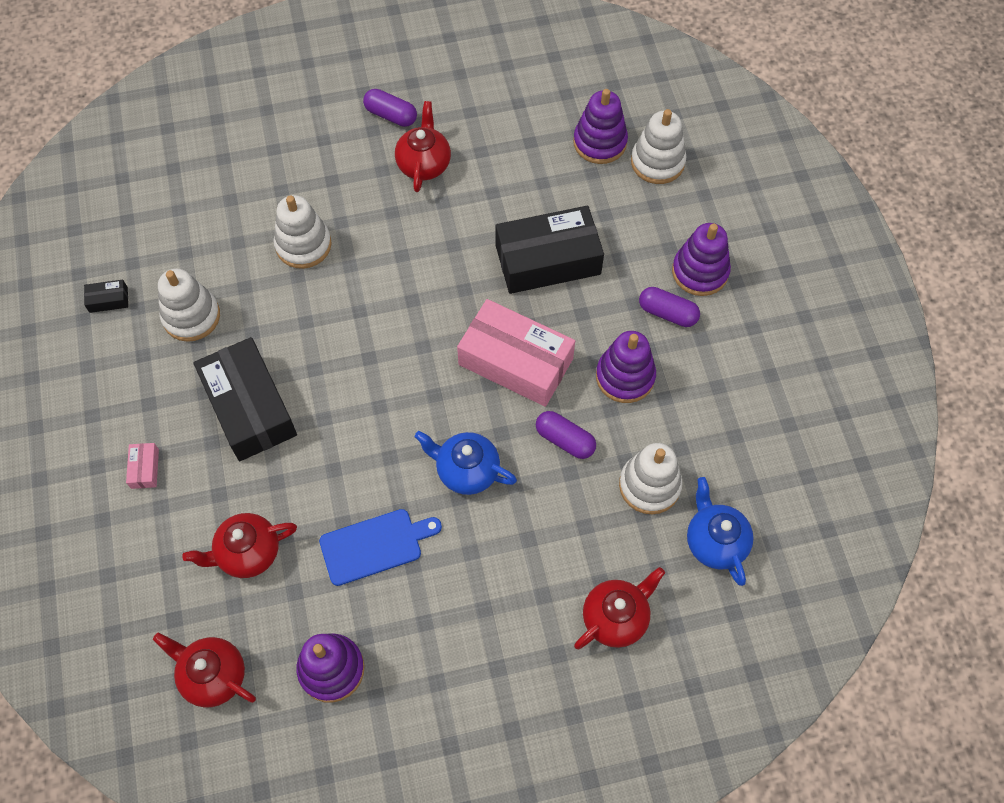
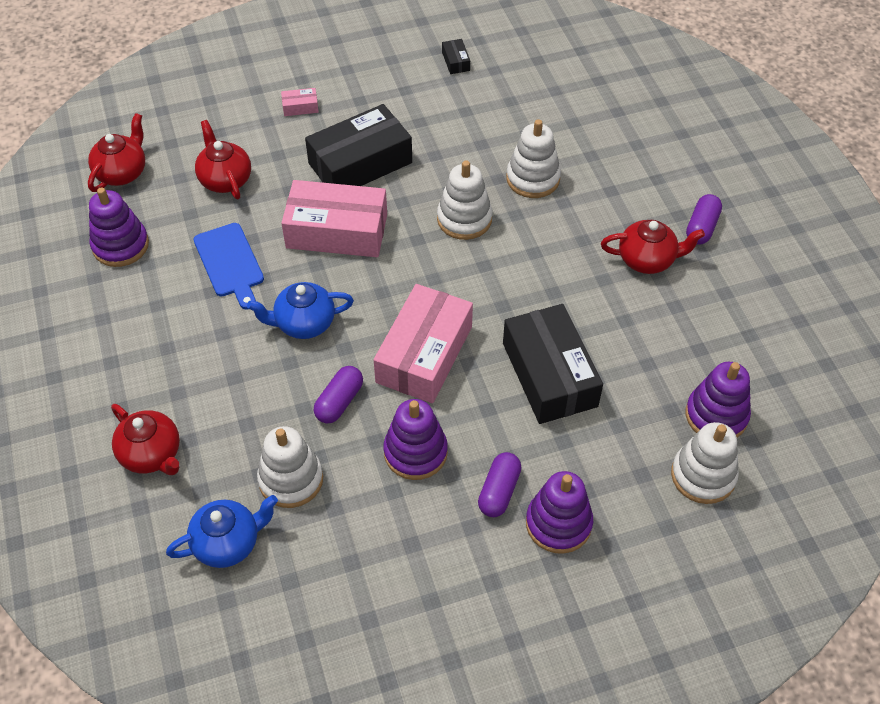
camera: 85 degrees right, 10 degrees down
(191, 316) = (446, 114): white stacking toy -> white stacking toy (464, 219)
(345, 435) = (337, 231): none -> pink box
(466, 470) = (304, 323): blue teapot -> blue teapot turned 120 degrees counterclockwise

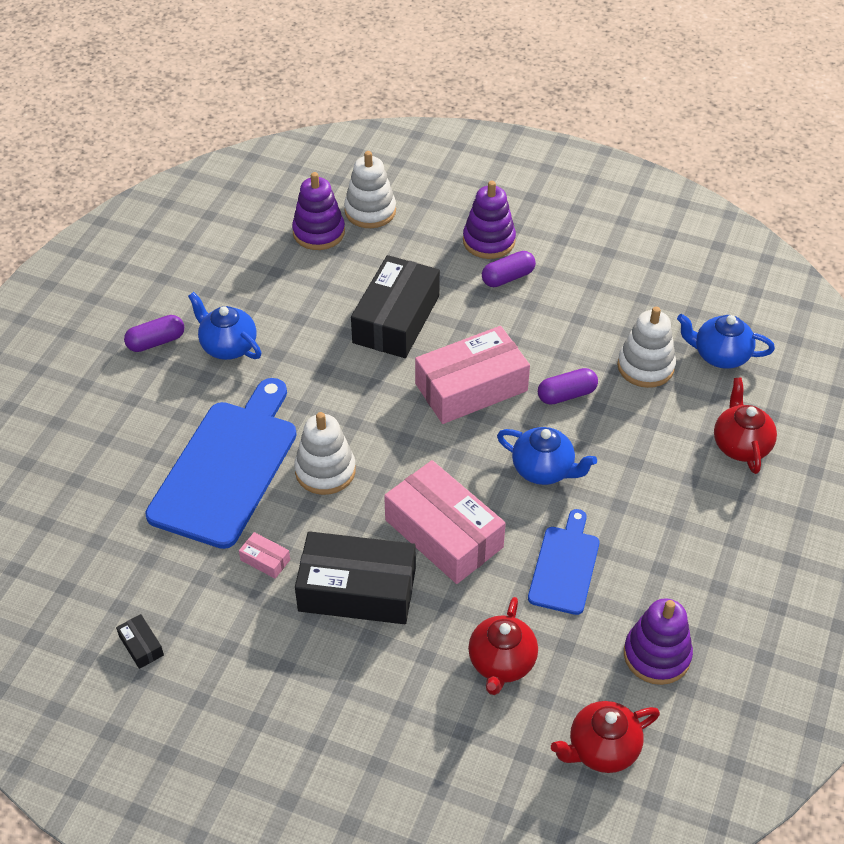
camera: 140 degrees left, 5 degrees down
(300, 107) = (351, 703): pink box -> pink box (265, 560)
(415, 452) = (541, 330): purple stacking toy -> none
(455, 61) = (141, 646): black box -> black box turned 60 degrees counterclockwise
(533, 178) = (227, 468): white stacking toy -> blue cutting board
(647, 260) = (228, 346): red teapot -> blue teapot

